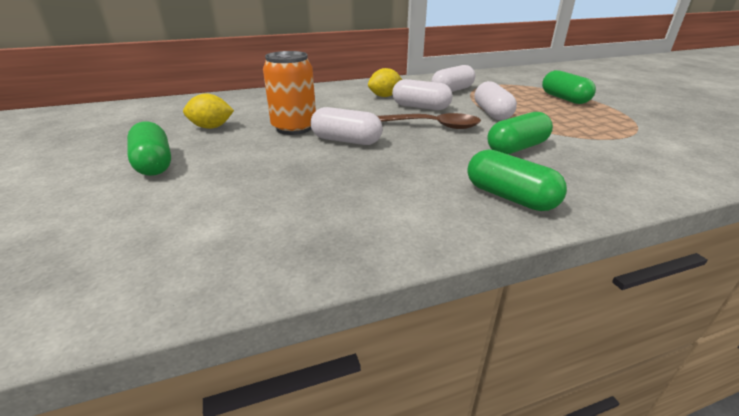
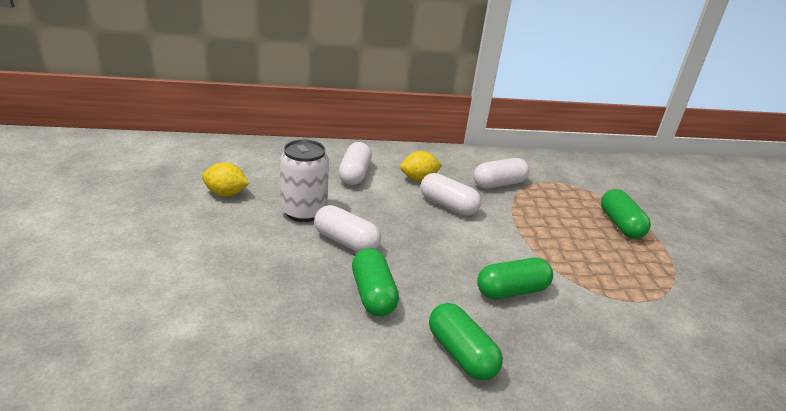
camera: 10 degrees right, 0 degrees up
(154, 163) = (162, 235): green capsule -> green capsule (373, 294)
(294, 128) = (304, 211): orange can -> white can
(432, 126) = (443, 238): brown spoon -> none
(492, 113) = (520, 232): white capsule -> white capsule (354, 174)

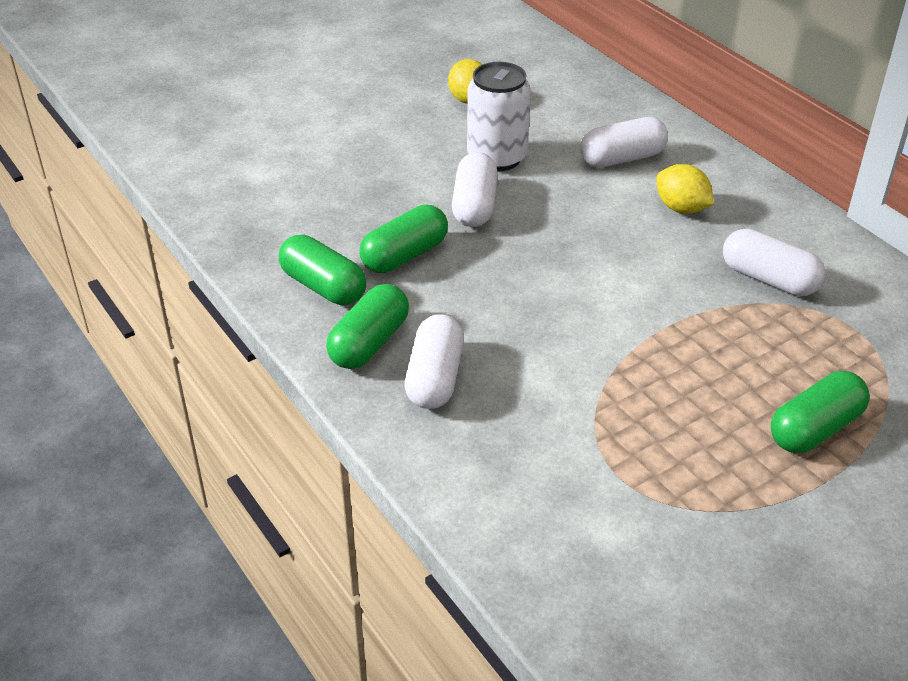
camera: 65 degrees right, 10 degrees up
(448, 205) = (646, 251): white capsule -> white capsule (434, 378)
(512, 291) = (516, 353): green capsule -> green capsule (323, 287)

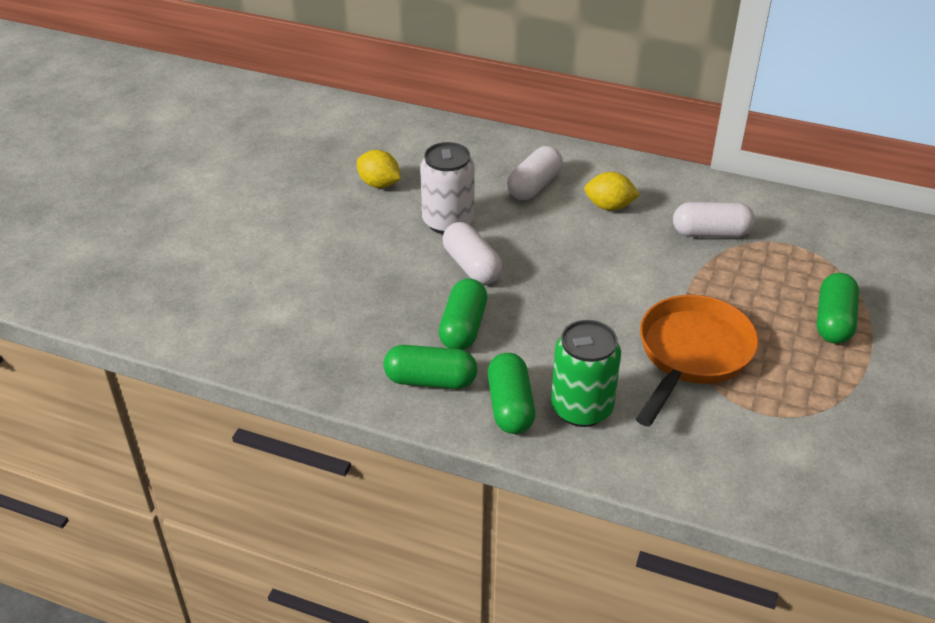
camera: 35 degrees left, 0 degrees up
(434, 378) = (581, 408): white capsule -> green can
(606, 385) = (691, 355): none -> orange pan

